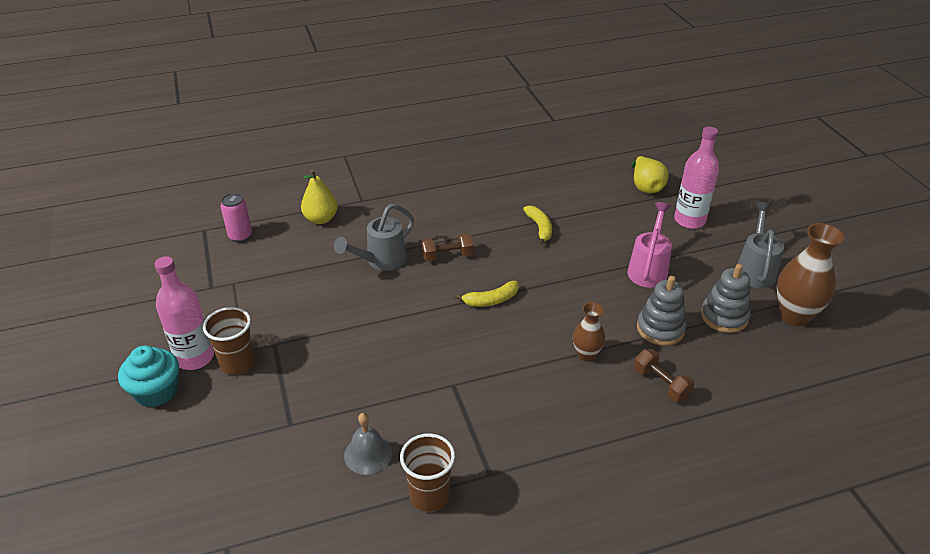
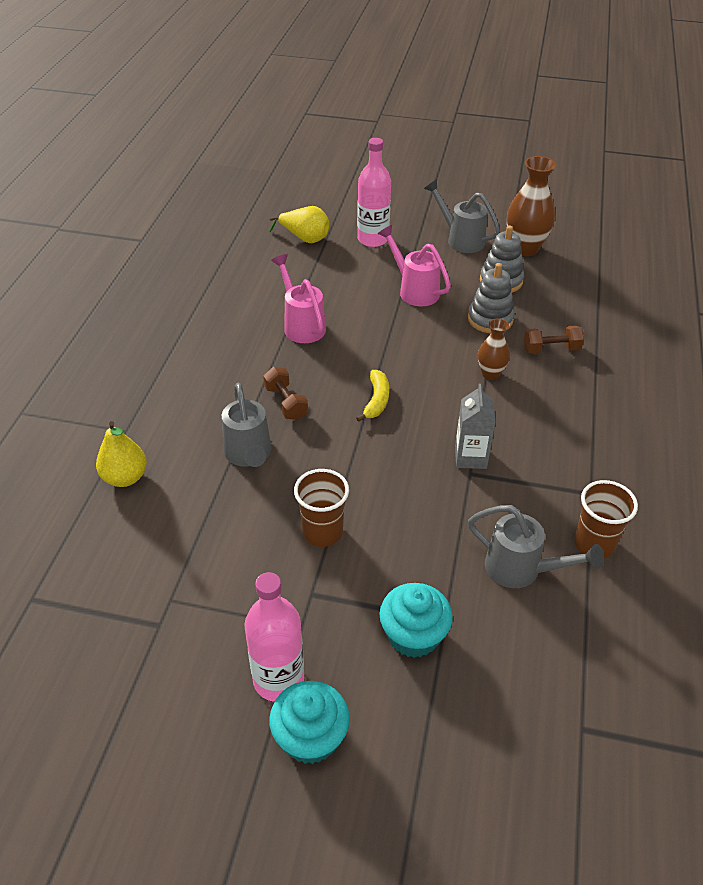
camera: 60 degrees left, 5 degrees up
(237, 363) = (319, 639): brown cup -> brown cup (322, 532)
(240, 236) = (83, 565): pink can -> none
(266, 412) = (413, 635): none -> turquoise cupcake
(368, 454) = (521, 570): grey bell -> grey watering can
(447, 256) = (286, 403): brown dumbbell -> brown dumbbell turned 45 degrees counterclockwise
(472, 378) = (470, 457): none -> grey carton
(540, 228) = (301, 325): yellow banana -> pink watering can

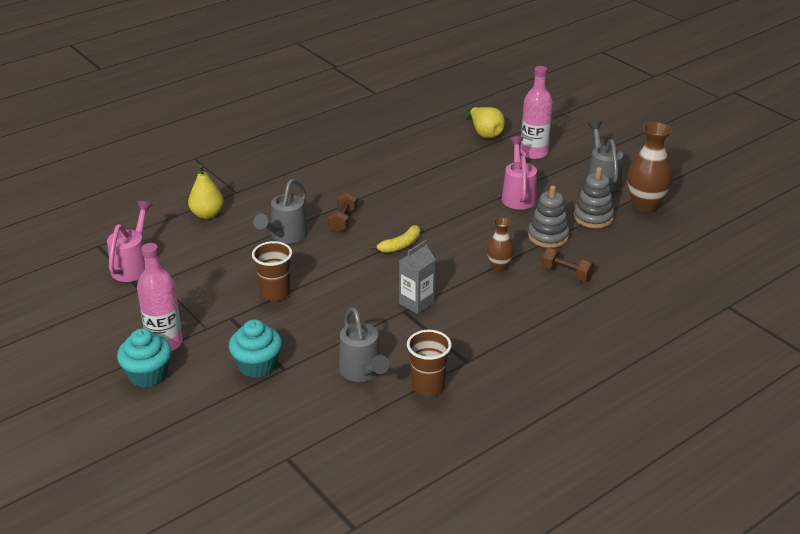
camera: 40 degrees right, 10 degrees down
(301, 325) = (411, 183): pink watering can -> pink watering can (133, 266)

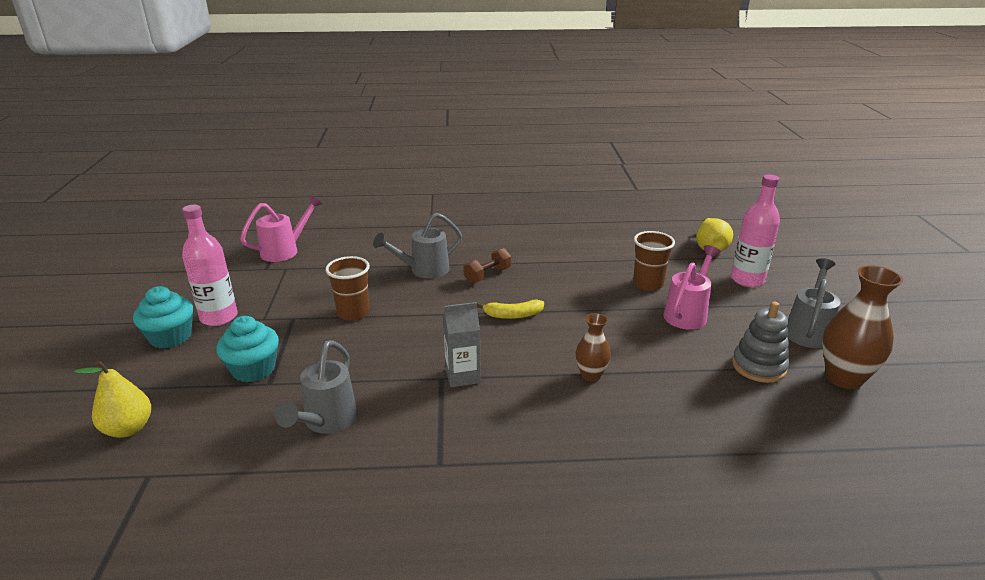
camera: 35 degrees right, 5 degrees down
(207, 214) = (387, 234): yellow pear -> yellow pear (128, 429)
(428, 386) = (367, 471): brown cup -> brown cup (648, 284)
(548, 236) = (681, 366): grey stacking toy -> none
(566, 273) = (663, 416): brown dumbbell -> none

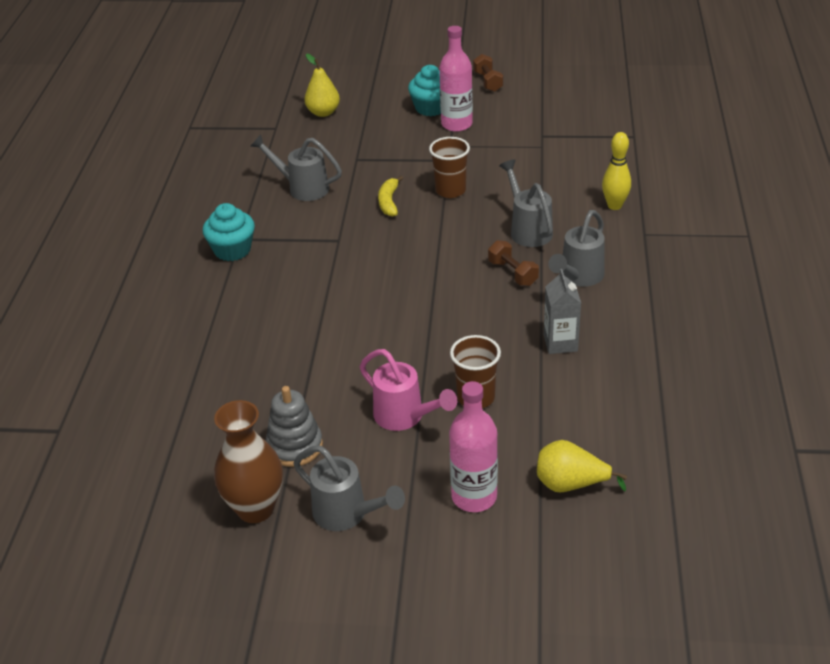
camera: 100 degrees right, 10 degrees up
(133, 302) = (488, 82): none -> brown dumbbell
(253, 369) = (376, 150): turquoise cupcake -> turquoise cupcake (232, 250)
(285, 251) = (580, 142): pink watering can -> none
(390, 236) = (614, 205): none -> yellow bowling pin
(462, 376) = (338, 251): grey carton -> grey carton (560, 343)
(489, 248) = (578, 277): none -> grey watering can
(513, 315) = (427, 286): yellow banana -> yellow banana (389, 202)
(590, 375) = (316, 325): brown vase -> none

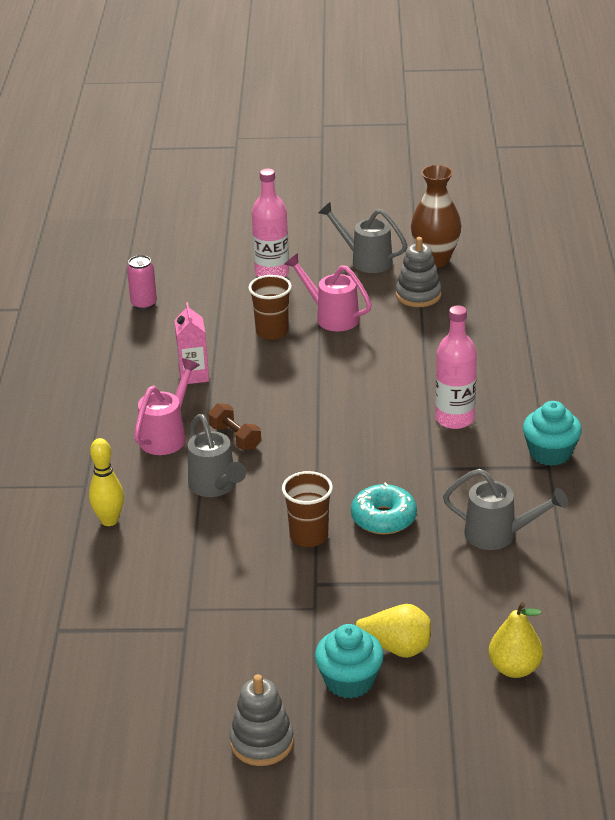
camera: 175 degrees right, 5 degrees down
(389, 202) = (383, 518): yellow banana -> turquoise donut
(456, 124) = (308, 648): pink bottle -> pink bottle (454, 419)
(488, 82) = (262, 742): brown dumbbell -> grey stacking toy
(560, 343) = (193, 375): grey carton -> pink carton
(571, 484) = (198, 282): yellow pear -> yellow pear (395, 648)
(578, 277) = (167, 435): grey watering can -> pink watering can
(636, 450) = (144, 304): none -> pink can

